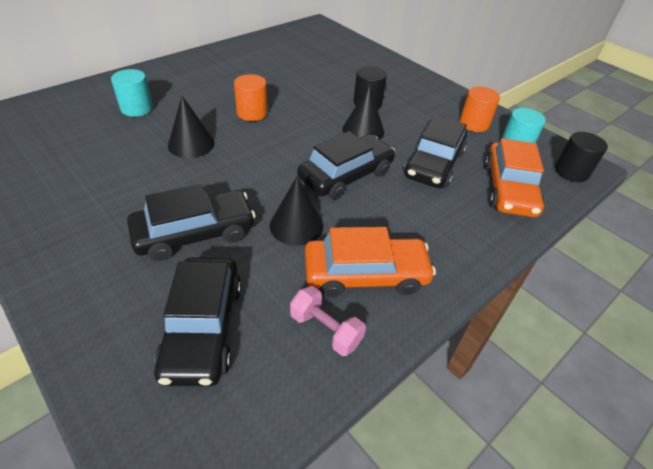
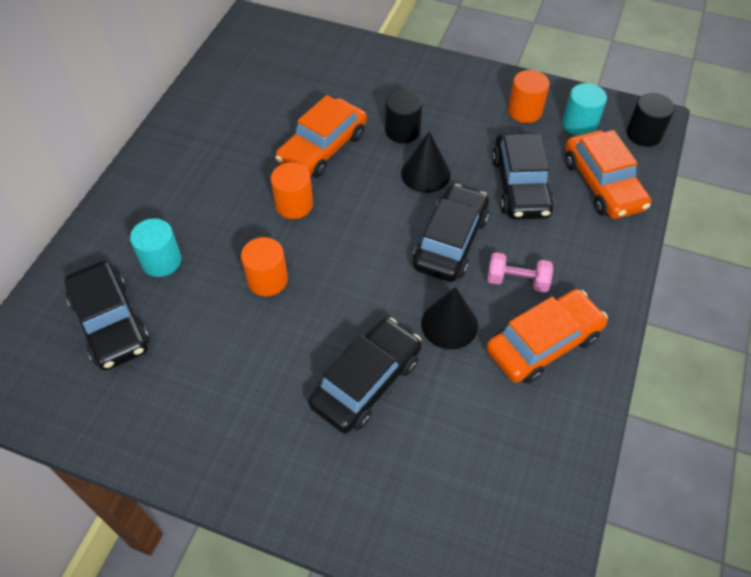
camera: 25 degrees left, 10 degrees up
(191, 144) = (267, 280): black cone -> orange cylinder
(203, 328) = (453, 466): black car -> black car (110, 323)
(302, 92) = (322, 148): none -> orange car
(325, 330) = (549, 413): pink dumbbell -> pink dumbbell (517, 281)

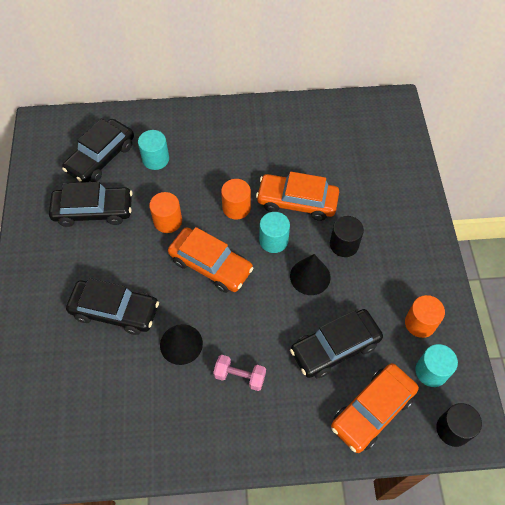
camera: 65 degrees right, 5 degrees up
(361, 187) = (273, 240): none -> turquoise cylinder
(450, 242) = (254, 318): black car -> black car (93, 211)
(517, 281) = (240, 376): pink dumbbell -> pink dumbbell turned 60 degrees counterclockwise
(543, 343) = (192, 413): orange car -> orange car (210, 265)

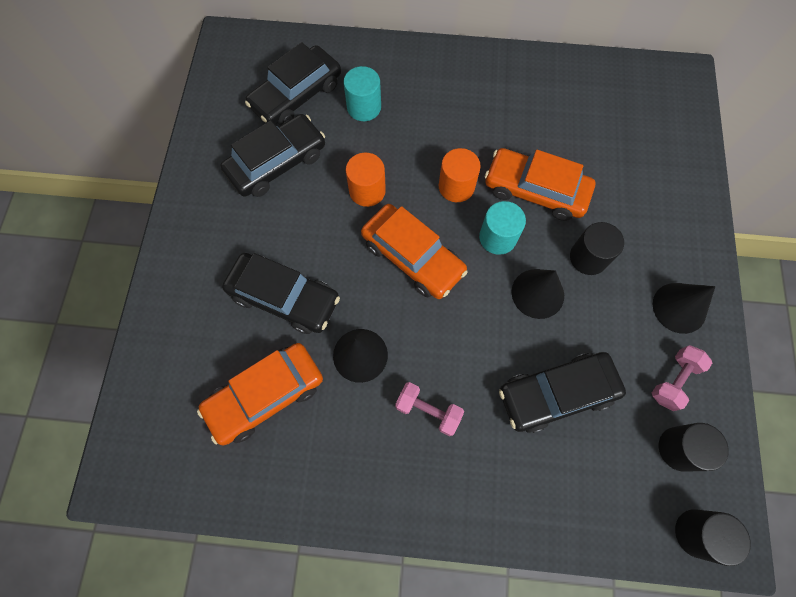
camera: 10 degrees right, 10 degrees up
(93, 211) = (277, 163): black car -> black car turned 45 degrees counterclockwise
(372, 410) = (593, 488): orange car -> orange car (265, 395)
(416, 270) = (679, 307): none -> black cone
(420, 323) = (673, 380): orange cylinder -> pink dumbbell
(431, 371) = (679, 449): turquoise cylinder -> black cylinder

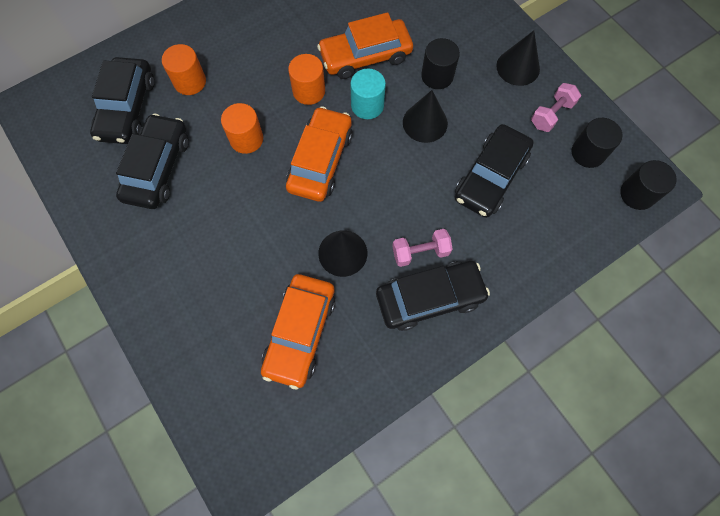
camera: 40 degrees left, 0 degrees up
(284, 298) = (252, 257): black car -> black car (429, 298)
(364, 107) = (190, 82): turquoise cylinder -> orange cylinder
(412, 257) = (320, 161): orange car -> orange car turned 75 degrees counterclockwise
(673, 380) = (551, 114): pink dumbbell -> pink dumbbell turned 45 degrees clockwise

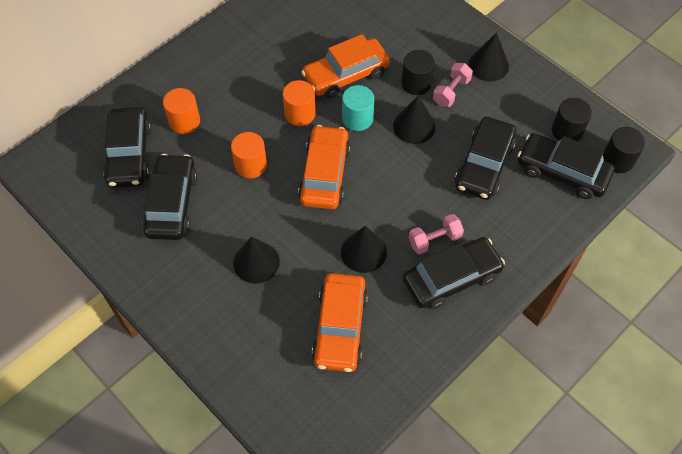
camera: 10 degrees left, 10 degrees down
(229, 246) = (256, 262): none -> black cone
(551, 114) = (527, 102): pink dumbbell -> pink dumbbell (451, 92)
(573, 198) = (562, 172): none -> black car

